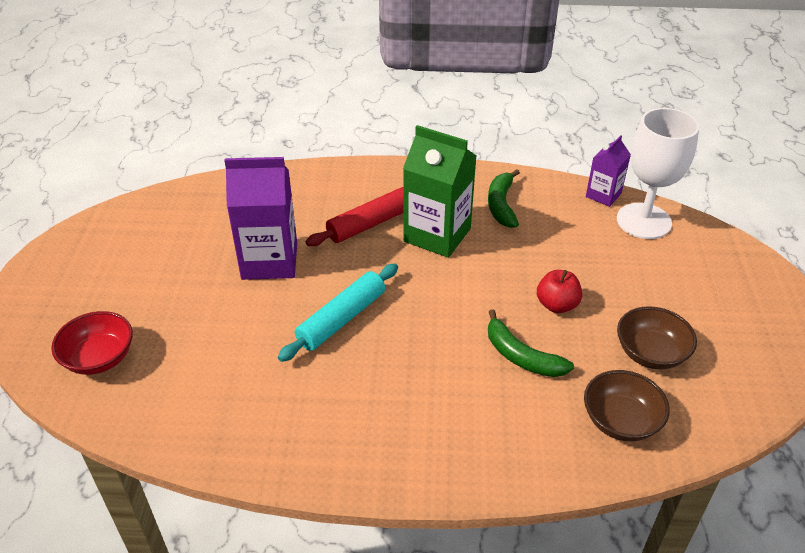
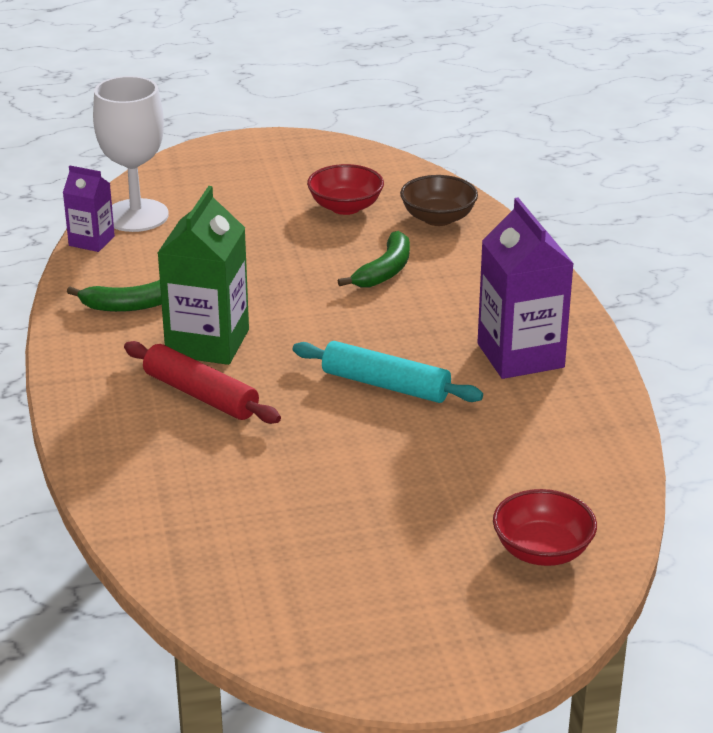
camera: 105 degrees left, 10 degrees down
(269, 261) = (307, 460): purple carton -> purple carton (520, 355)
(557, 305) = (300, 257): red apple -> none
(650, 353) = (345, 207): brown bowl -> red bowl

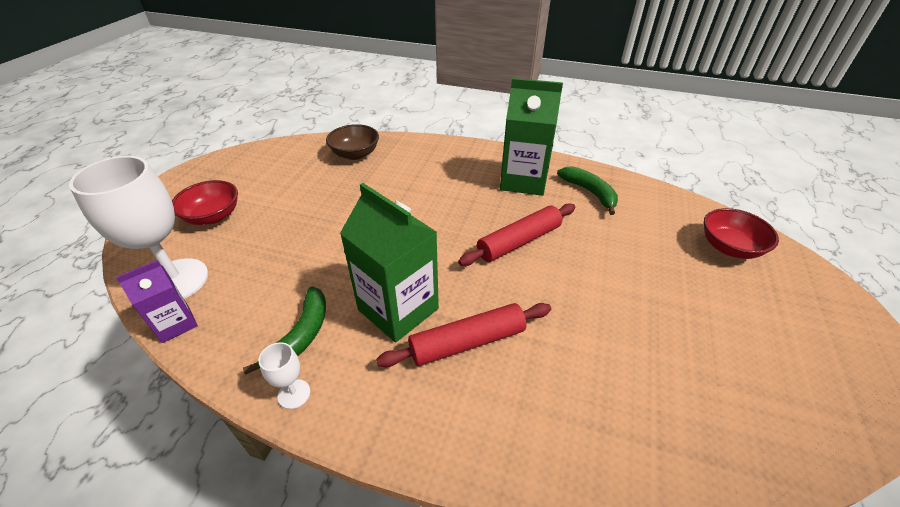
camera: 60 degrees left, 10 degrees up
(72, 327) = (294, 394): none -> white goblet
(345, 207) = (300, 180): red bowl -> red bowl (213, 216)
(385, 271) = (389, 193): green banana -> green banana (589, 192)
(385, 385) = (519, 241): turquoise rolling pin -> red rolling pin
(520, 355) = (523, 181): purple carton -> green carton

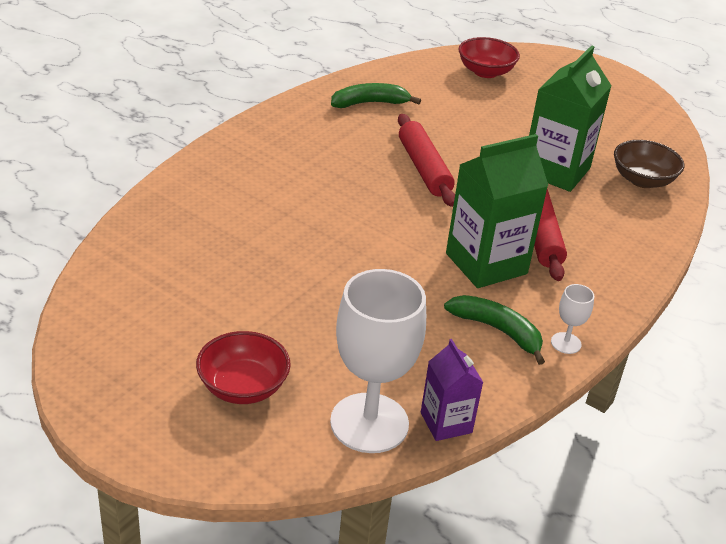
camera: 75 degrees left, 5 degrees down
(355, 154) = (168, 237): brown bowl -> brown bowl (642, 180)
(523, 181) = (322, 133): green carton -> green carton (556, 171)

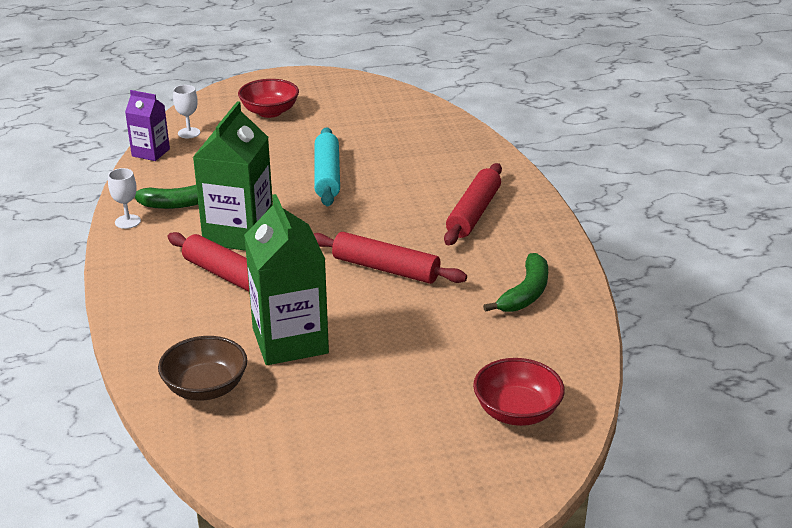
camera: 135 degrees right, 5 degrees down
(292, 160) = (473, 213): none -> red rolling pin
(330, 265) = (327, 175): none -> turquoise rolling pin
(369, 423) = (189, 133): white goblet -> white goblet, size x0.43

